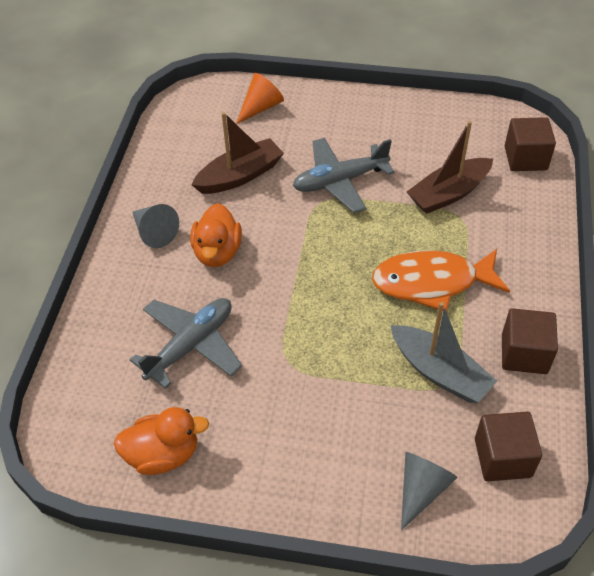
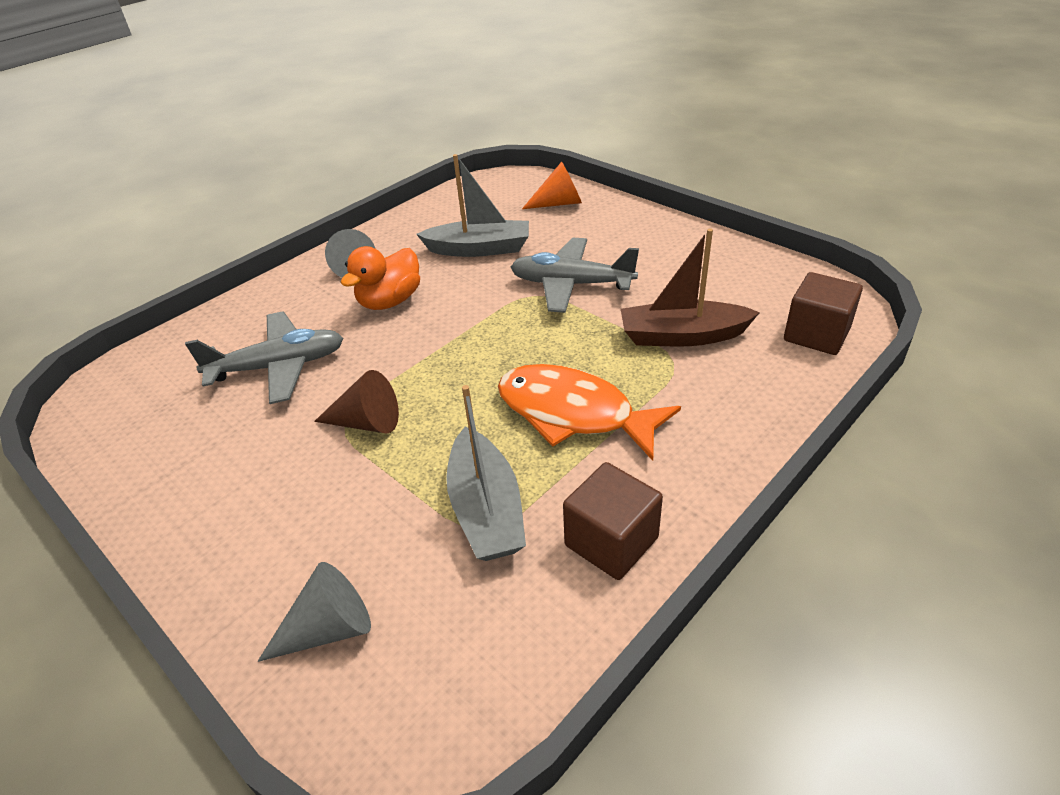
camera: 35 degrees right, 10 degrees down
(163, 454) = (147, 448): orange duck -> none
(240, 176) = (479, 249): brown boat -> grey boat
(305, 355) = (367, 422): none -> brown cone
(502, 458) = (460, 651): brown cube -> none

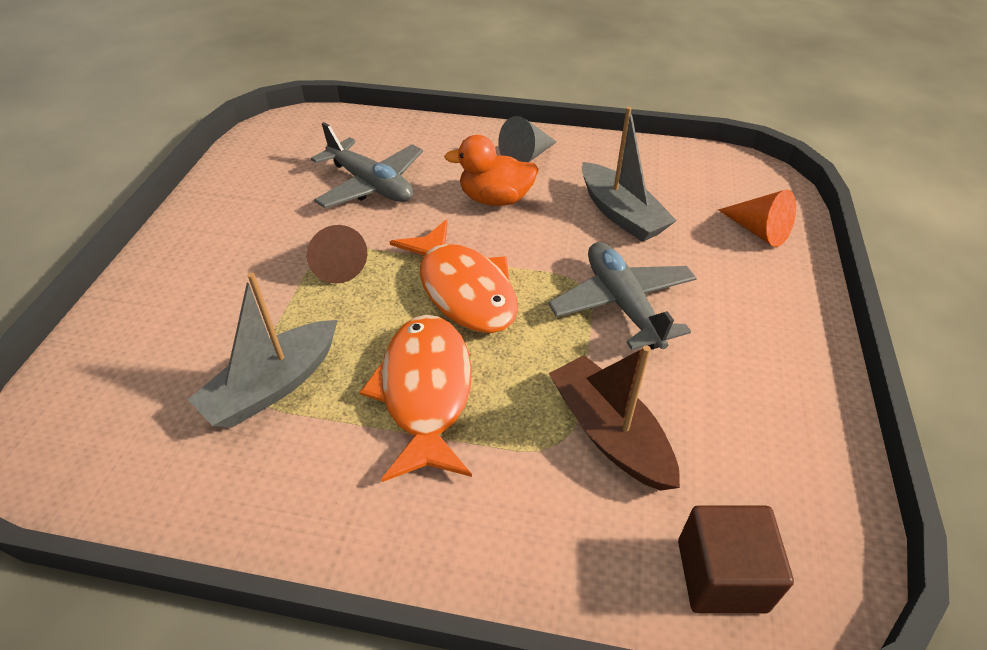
camera: 55 degrees right, 5 degrees up
(329, 629) = (122, 352): grey cone -> none
(479, 355) = (463, 289): none -> orange fish
(611, 541) = (272, 493): brown cube -> none

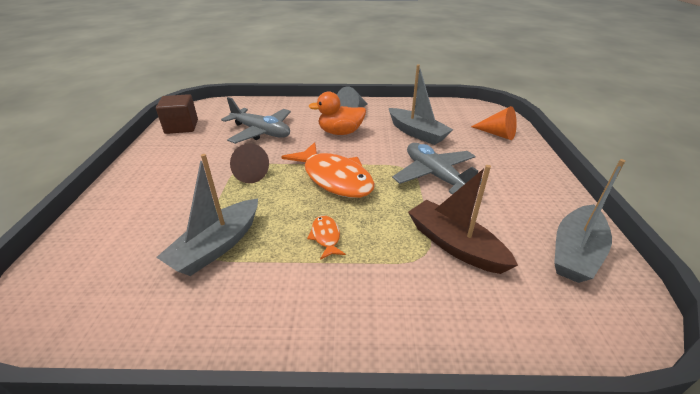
camera: 10 degrees left, 10 degrees down
(425, 392) = (326, 237): orange fish -> orange fish, size x0.44
(721, 575) = (562, 319): brown cube -> brown cube (181, 127)
(791, 473) = (575, 252): none -> grey boat

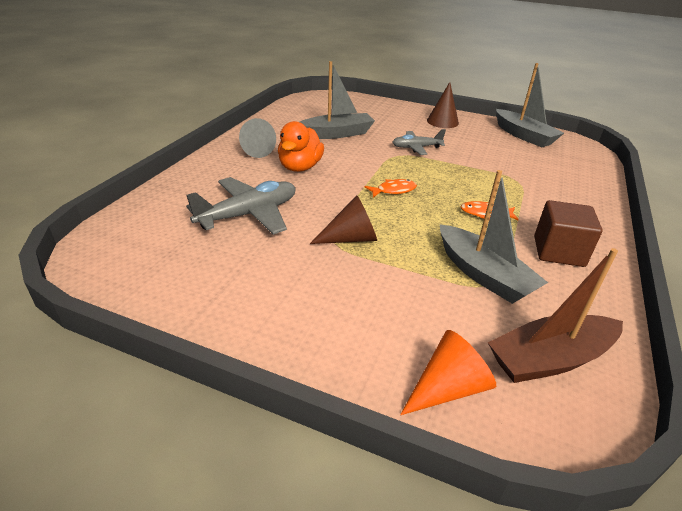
camera: 70 degrees left, 0 degrees up
(181, 127) = (154, 282): brown cube -> brown cube (558, 251)
(334, 178) = (393, 190): orange fish -> orange fish, size x0.44
(435, 176) = (416, 148): grey plane -> grey plane, size x0.61
(454, 245) = (508, 167): brown boat -> brown boat (550, 359)
(497, 134) = (366, 107): orange cone -> orange cone (447, 388)
(526, 181) = (442, 121): none -> brown cone

